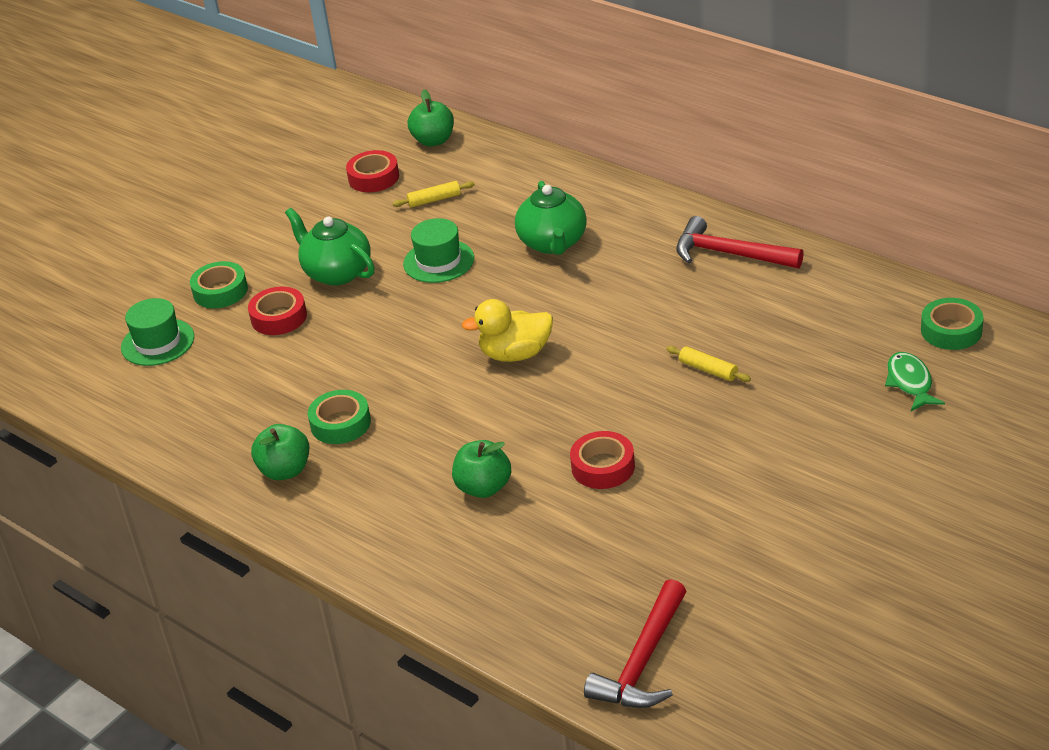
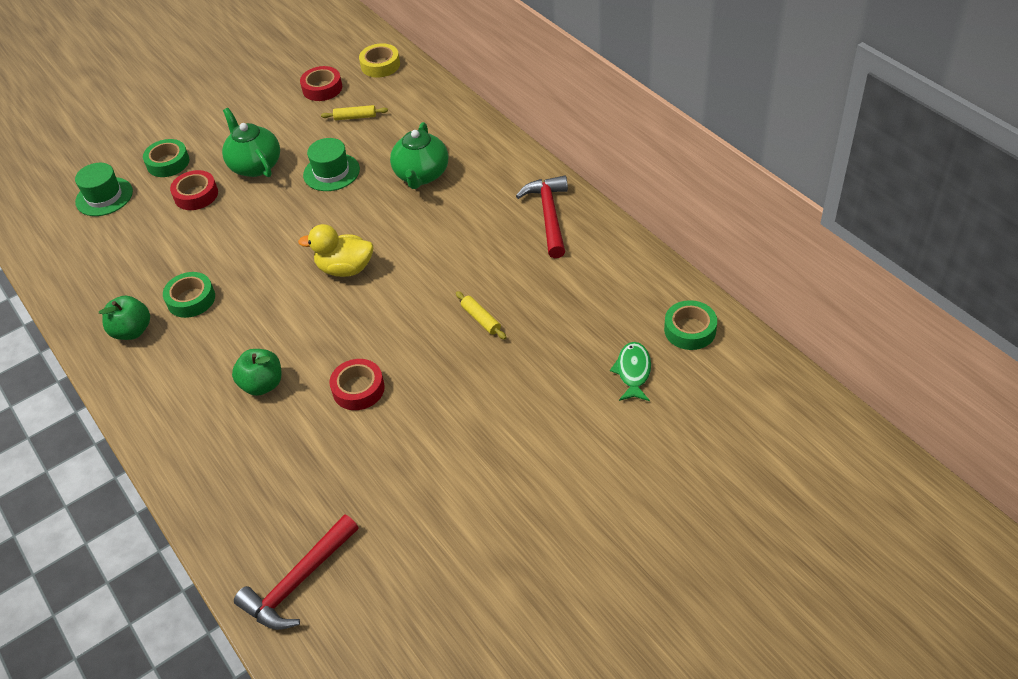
camera: 15 degrees right, 10 degrees up
(433, 141) = (380, 65): green apple -> yellow tape
(730, 254) = (549, 215): red hammer -> red hammer turned 45 degrees clockwise

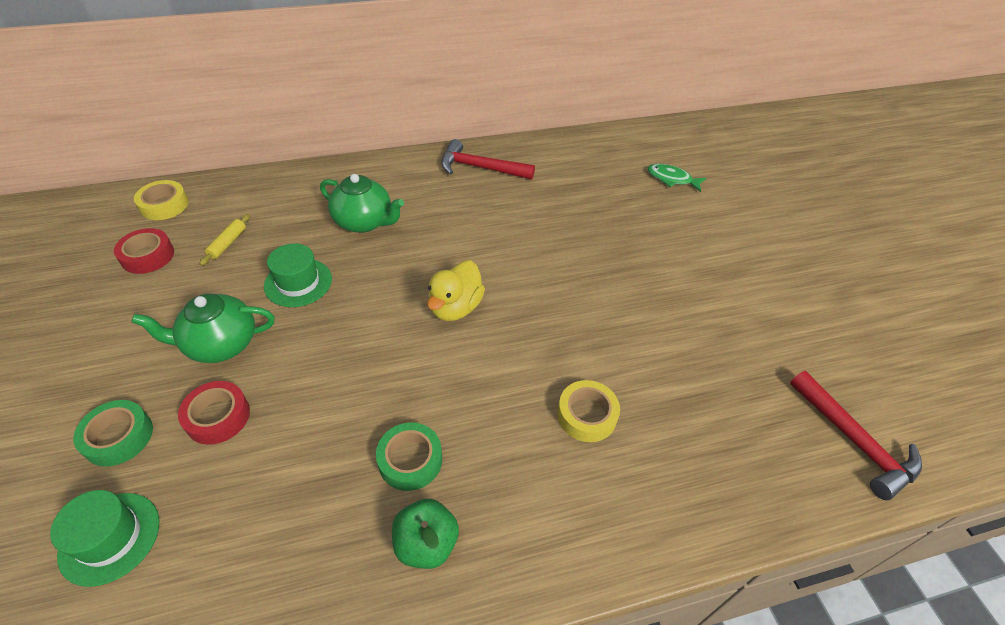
camera: 75 degrees left, 0 degrees up
(262, 384) = (586, 415): green apple -> yellow tape
(358, 389) = (625, 337): red tape -> none
(481, 319) = (577, 237): yellow rolling pin -> none
(690, 330) = (643, 144): green tape -> none

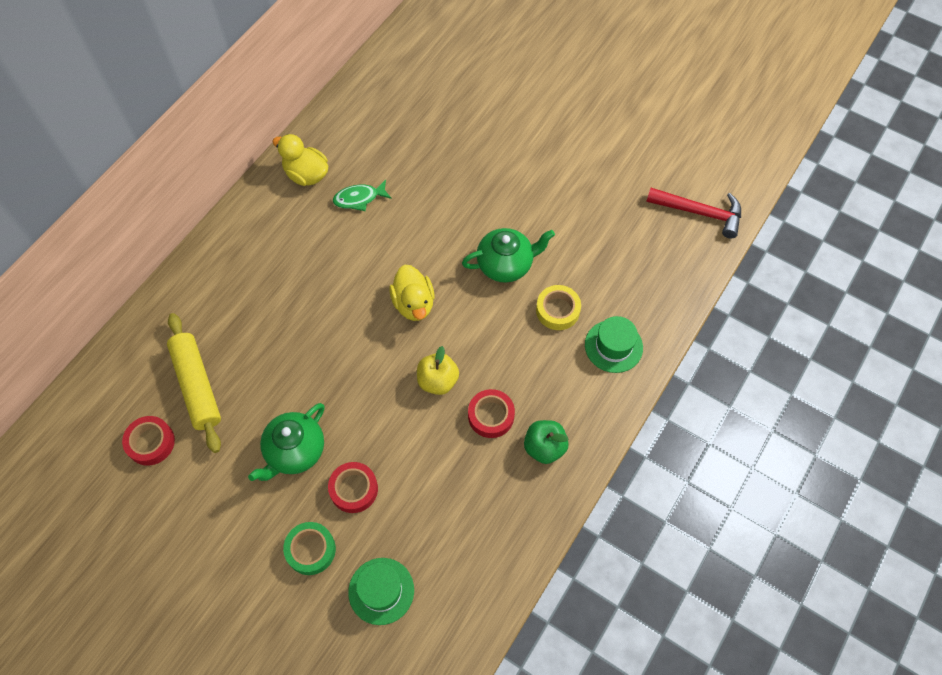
camera: 40 degrees left, 15 degrees up
(164, 205) = (100, 398): yellow tape -> none
(228, 243) = (197, 386): yellow rolling pin -> yellow rolling pin, size x2.16
(298, 282) = (289, 371): green hat -> green hat (613, 346)
(364, 222) = (276, 289): green teapot -> green teapot (506, 264)
(400, 385) = (438, 381): none -> yellow apple
(410, 460) = (491, 416): green tape -> red tape
(480, 168) = (306, 174): red hammer -> yellow duck
(672, 179) = (454, 82): green fish -> green fish (359, 198)

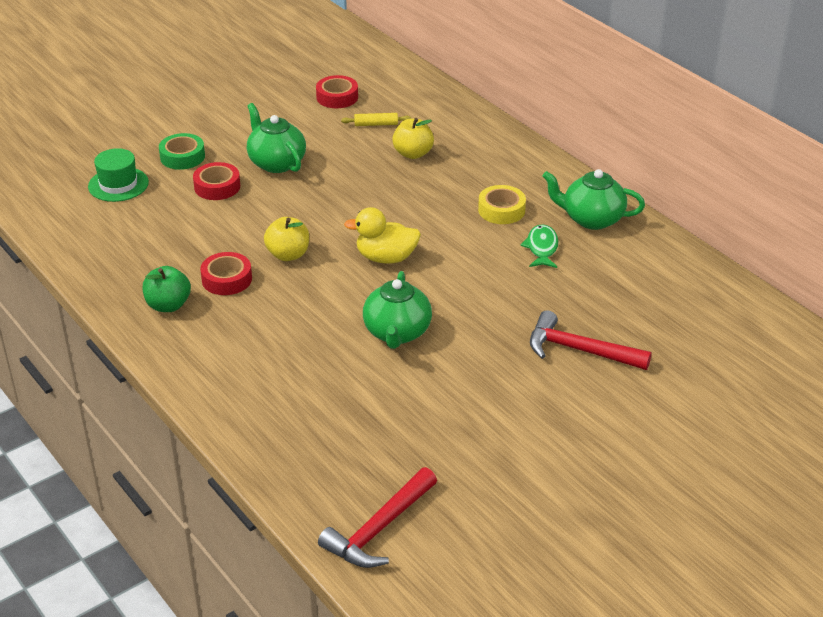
camera: 110 degrees right, 25 degrees down
(197, 386) = (376, 124): yellow rolling pin -> yellow rolling pin, size x0.46
(243, 335) = (413, 153): none -> yellow apple
(306, 174) = (591, 219): yellow duck -> green teapot
(475, 147) = (579, 350): none -> red hammer
(557, 310) = (314, 357): yellow tape -> yellow tape (501, 210)
(613, 346) = (242, 387): green hat -> none

